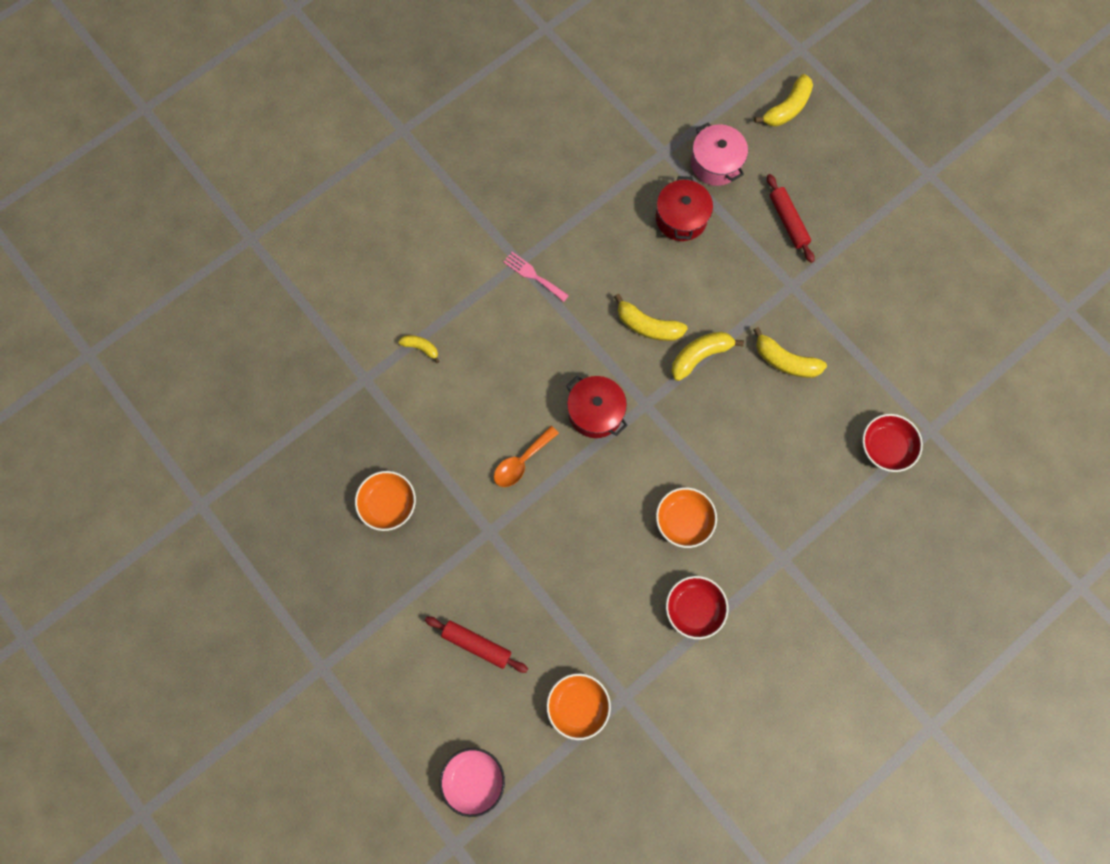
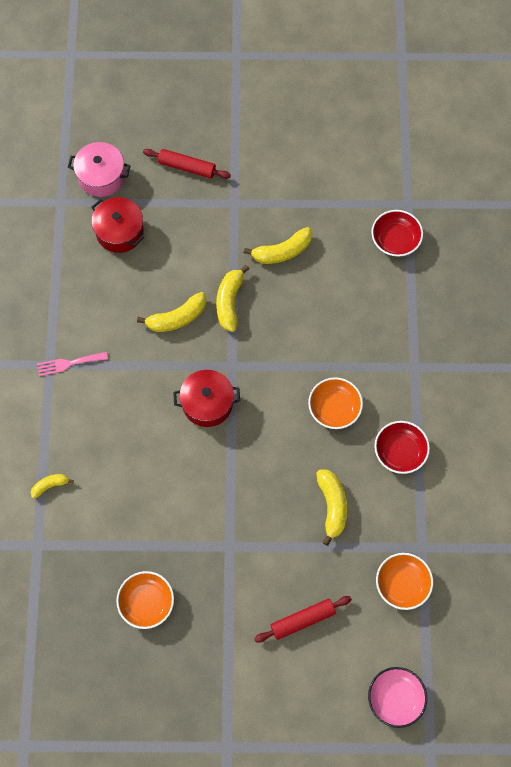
camera: 50 degrees left, 5 degrees down
(521, 462) = (198, 483): orange spoon -> none
(787, 108) = (106, 99): yellow banana -> yellow banana (332, 506)

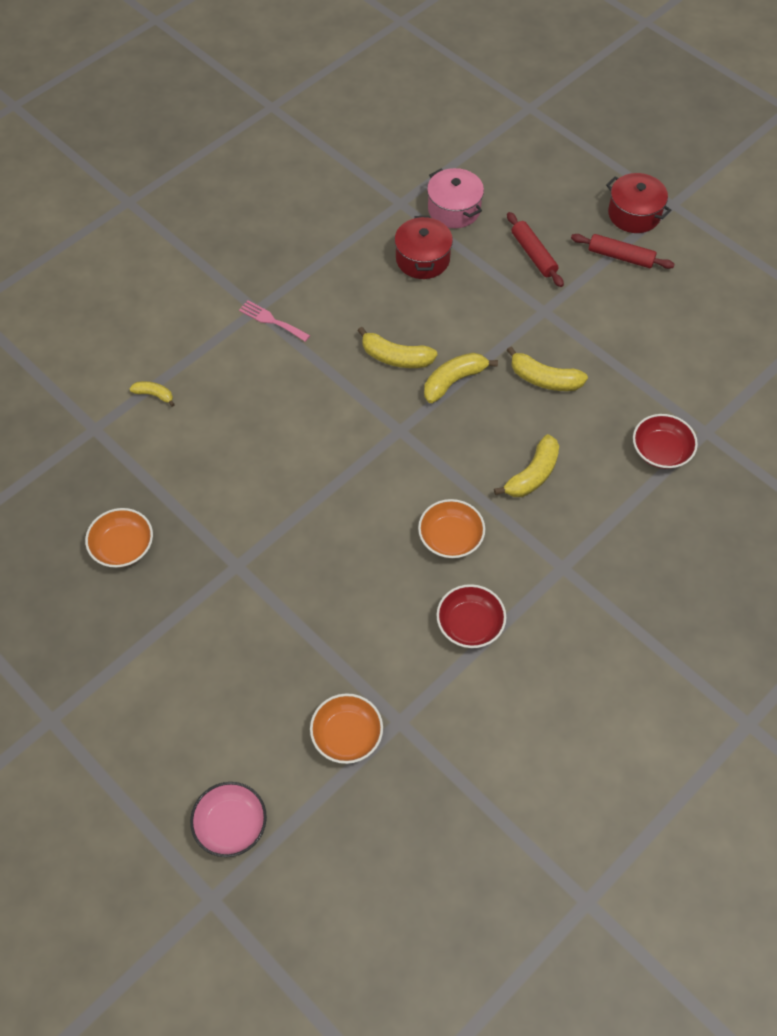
camera: 45 degrees right, 10 degrees down
(207, 403) = (346, 441): red pot -> red pot (634, 214)
(303, 620) = (228, 681): red rolling pin -> red rolling pin (620, 257)
(332, 506) = (358, 613): yellow banana -> yellow banana (532, 475)

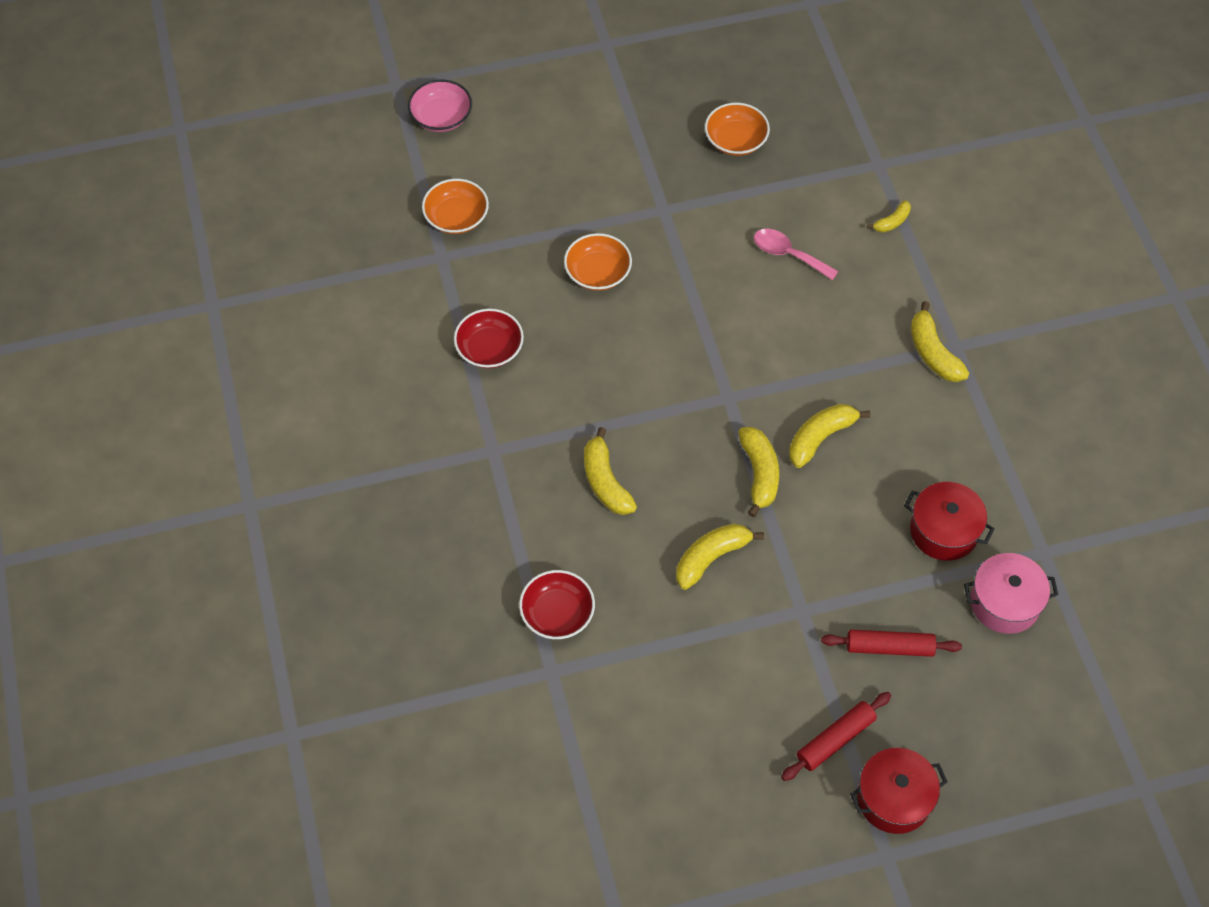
camera: 120 degrees right, 0 degrees up
(231, 451) = (788, 254): none -> pink spoon
(271, 320) = (933, 353): pink fork -> yellow banana
(450, 537) = (583, 378): orange bowl -> orange bowl (598, 272)

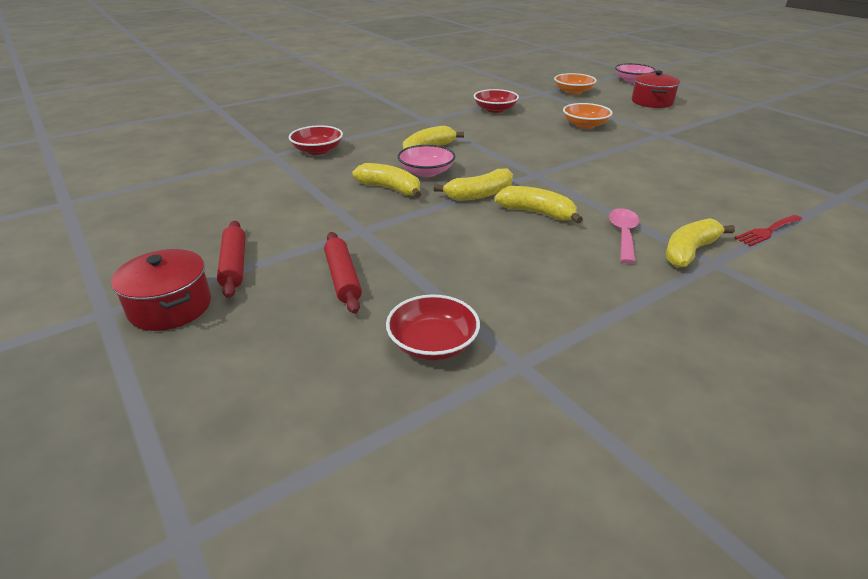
camera: 70 degrees right, 25 degrees down
(678, 506) = (426, 172): none -> pink bowl
(735, 140) = (757, 146): orange bowl -> none
(788, 254) = (691, 176): pink spoon -> pink spoon (623, 234)
(835, 739) = (234, 265): red rolling pin -> red rolling pin turned 45 degrees clockwise
(892, 222) = (795, 211): yellow banana -> none
(919, 270) = (767, 231): none -> red fork
(944, 531) = (494, 289): red pot -> red pot (652, 102)
(1004, 602) = (433, 344): pink pot -> red bowl

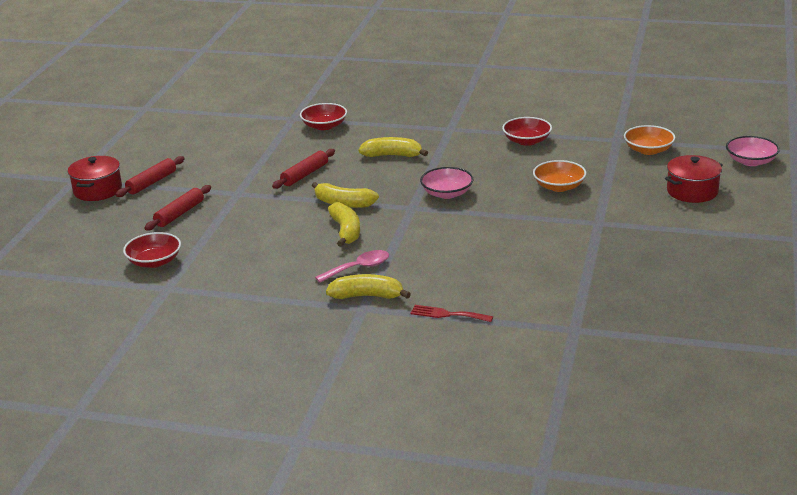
camera: 50 degrees right, 5 degrees down
(390, 189) = (305, 175): yellow banana -> red rolling pin
(426, 172) = (350, 173): pink bowl -> pink bowl (447, 193)

